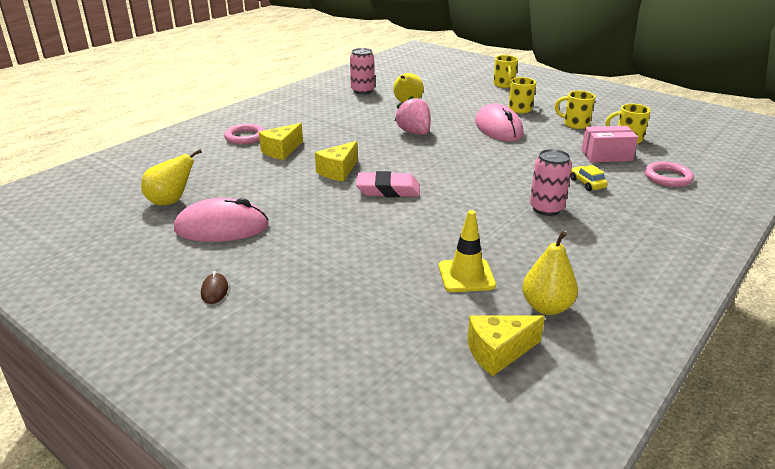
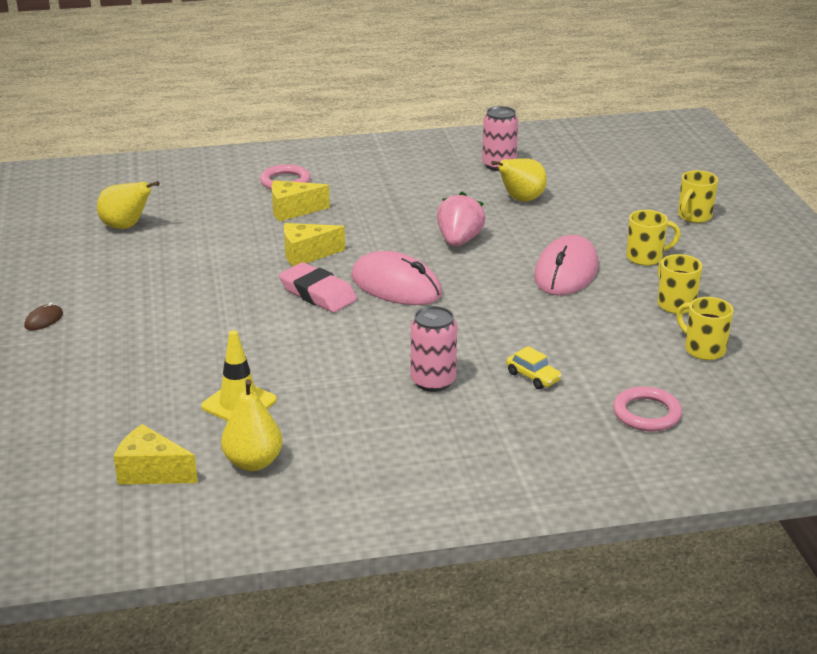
camera: 40 degrees right, 0 degrees up
(222, 227) = (127, 268): pink mouse -> pink mouse (396, 286)
(587, 183) = (533, 377): yellow car -> yellow car turned 120 degrees clockwise
(606, 155) = (628, 357): pink box -> none

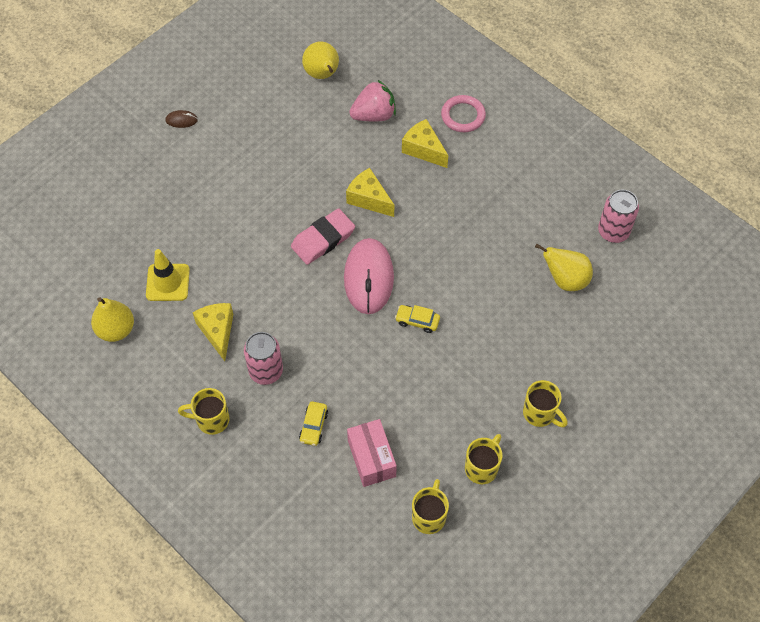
camera: 55 degrees right, 30 degrees up
(152, 472) = (75, 286): yellow cheese -> yellow cheese (217, 331)
(318, 293) = (323, 239): pink eraser -> pink eraser turned 45 degrees clockwise
(459, 241) = (464, 277): pink strawberry -> pink strawberry (374, 115)
(477, 279) = (417, 321): none -> yellow car
(566, 272) = (473, 371): pink mouse -> none
(606, 357) = (371, 458): none -> pink box
(646, 413) = (317, 518): pink ring -> none
(694, 217) = (641, 415): yellow mug -> yellow mug (211, 420)

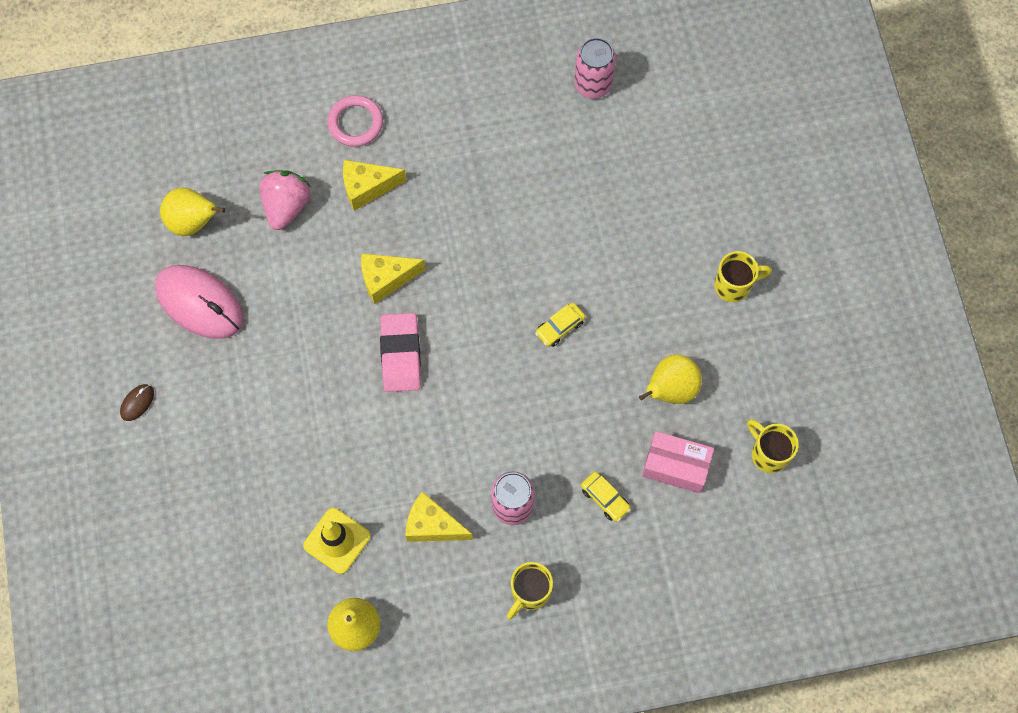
camera: 55 degrees left, 10 degrees up
(369, 278) = (478, 340): pink mouse -> pink mouse (199, 303)
(482, 467) = (752, 374): yellow mug -> none
(565, 280) = (613, 164): yellow pear -> yellow pear (670, 389)

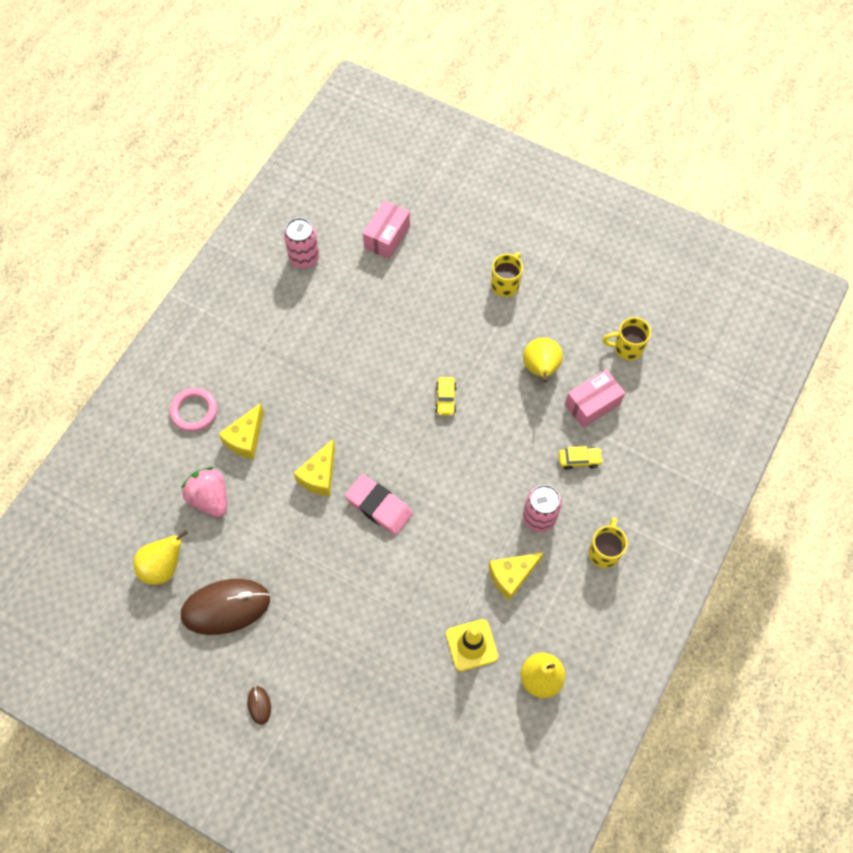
camera: 50 degrees left, 5 degrees down
(199, 303) = (226, 607): pink mouse -> brown mouse
(529, 592) = (604, 551): yellow mug -> yellow mug turned 150 degrees counterclockwise
(684, 137) = (387, 237): none -> pink box

